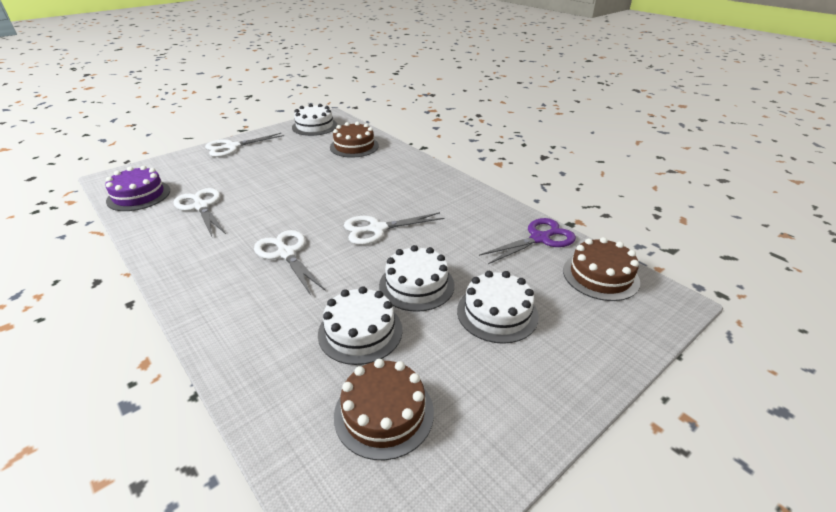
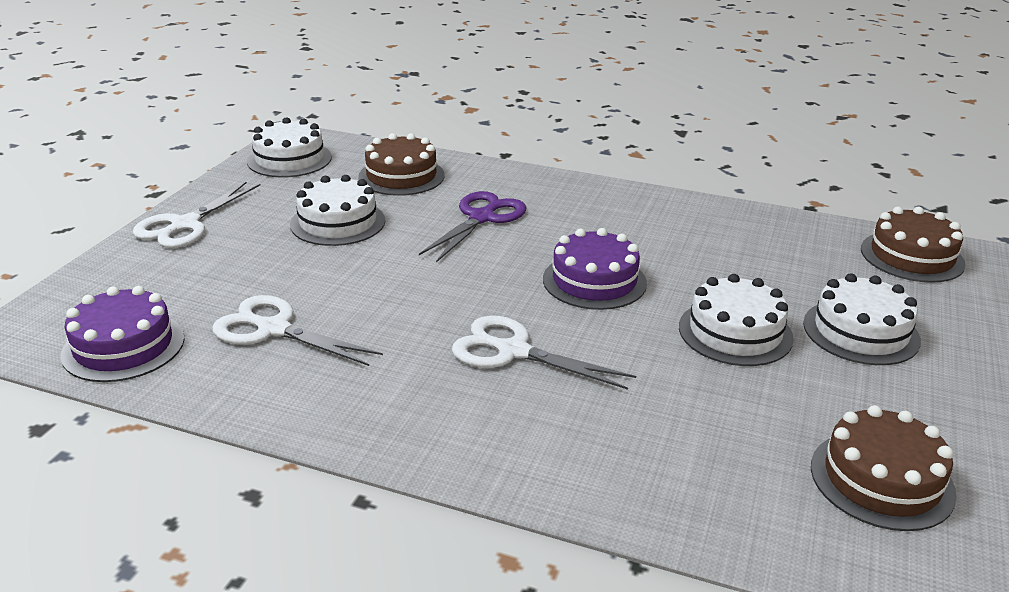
camera: 30 degrees left, 5 degrees down
(360, 331) = (741, 408): white cake -> white cake (338, 222)
(377, 229) = (594, 281): white scissors -> purple cake
(540, 238) = (803, 234): purple scissors -> purple scissors (482, 218)

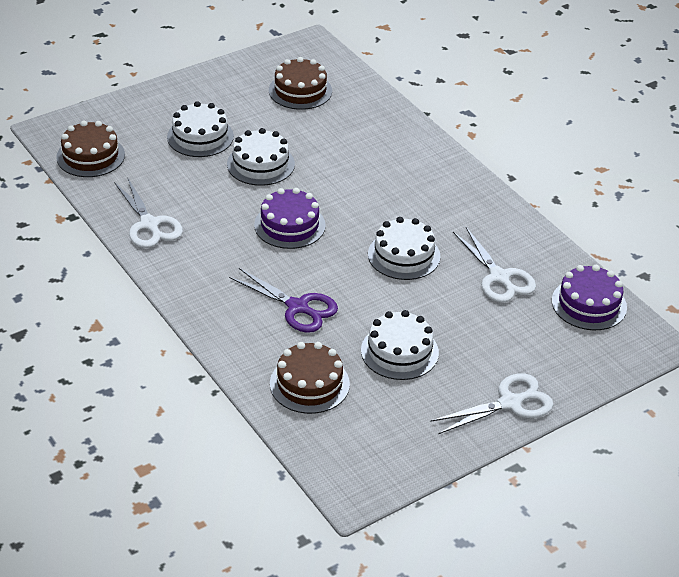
camera: 145 degrees left, 10 degrees up
(289, 159) = (381, 456): white cake -> white cake (404, 255)
(482, 218) = (297, 307): purple scissors -> purple scissors turned 120 degrees counterclockwise
(513, 351) = (383, 205): white scissors -> white scissors (149, 224)

